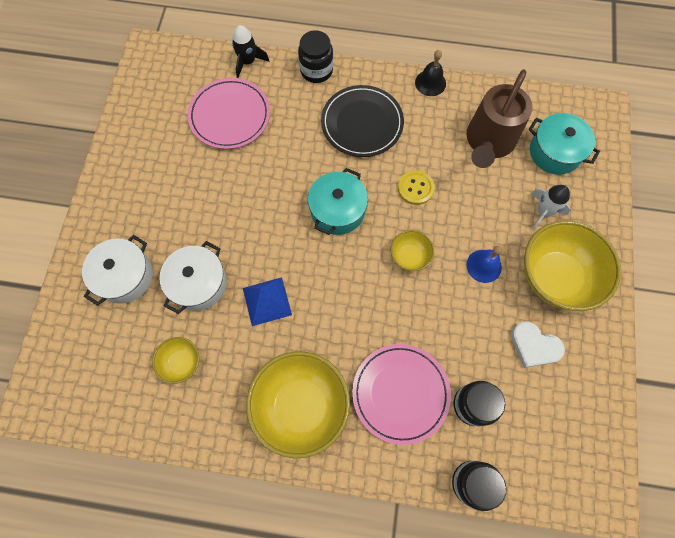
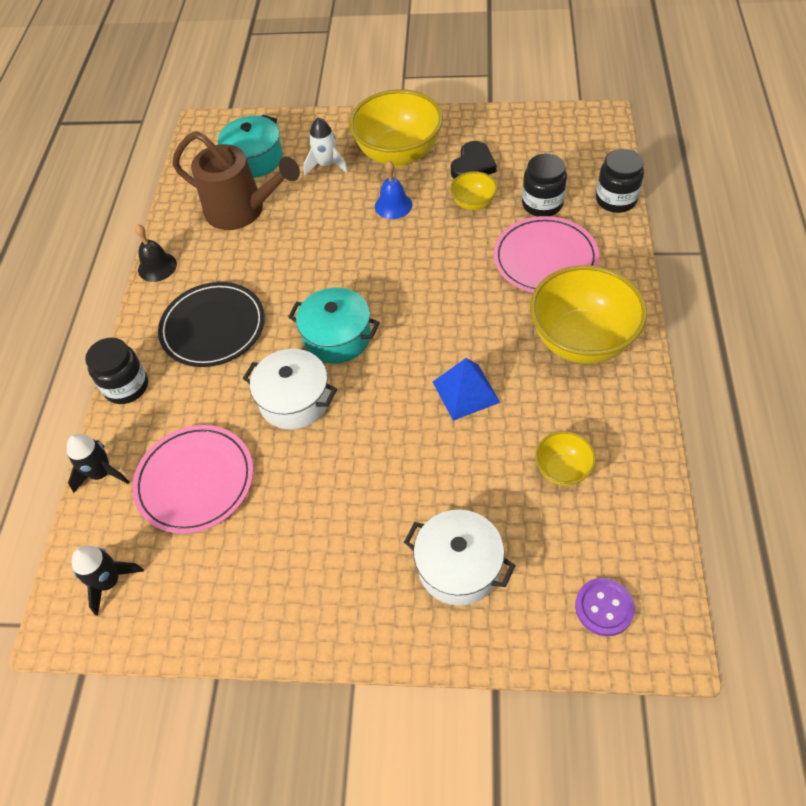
camera: 90 degrees left, 15 degrees down
(70, 368) = (604, 607): none -> purple button
(169, 72) = (109, 582): none -> black rocket
(198, 283) = (455, 471): white pot -> white pot (295, 400)
(409, 257) = (390, 265): yellow bowl -> yellow bowl (473, 204)
(415, 188) = (303, 268): yellow button -> none
(534, 346) = (473, 165): white heart -> black heart

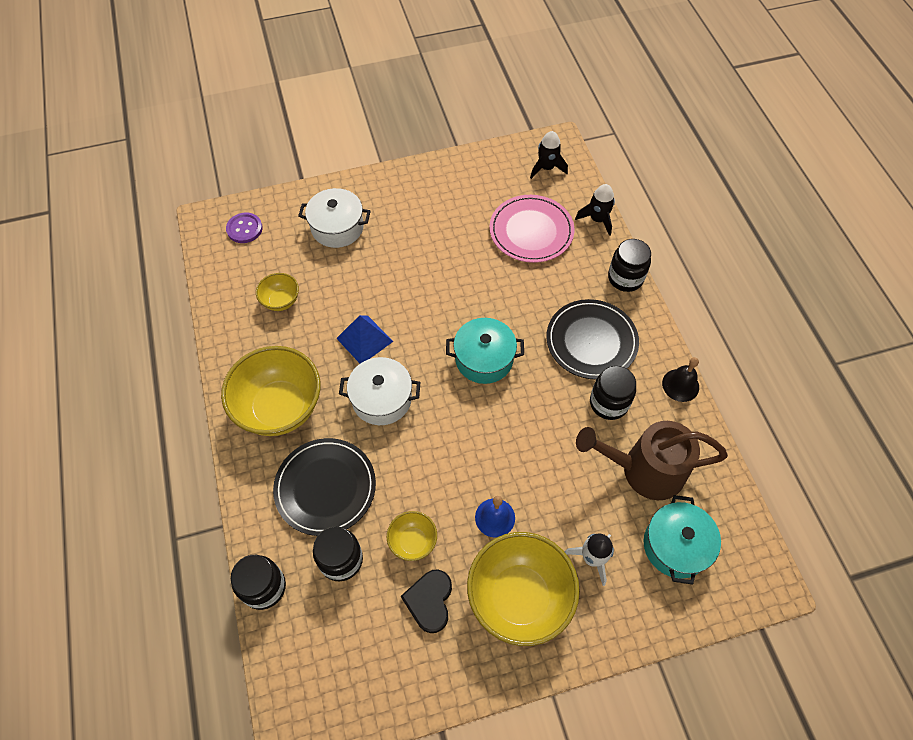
camera: 155 degrees right, 5 degrees up
(236, 267) = (609, 403): none -> black jar
(295, 400) = (492, 300): white pot -> white pot (382, 399)
(545, 259) = (325, 488): pink plate -> black plate

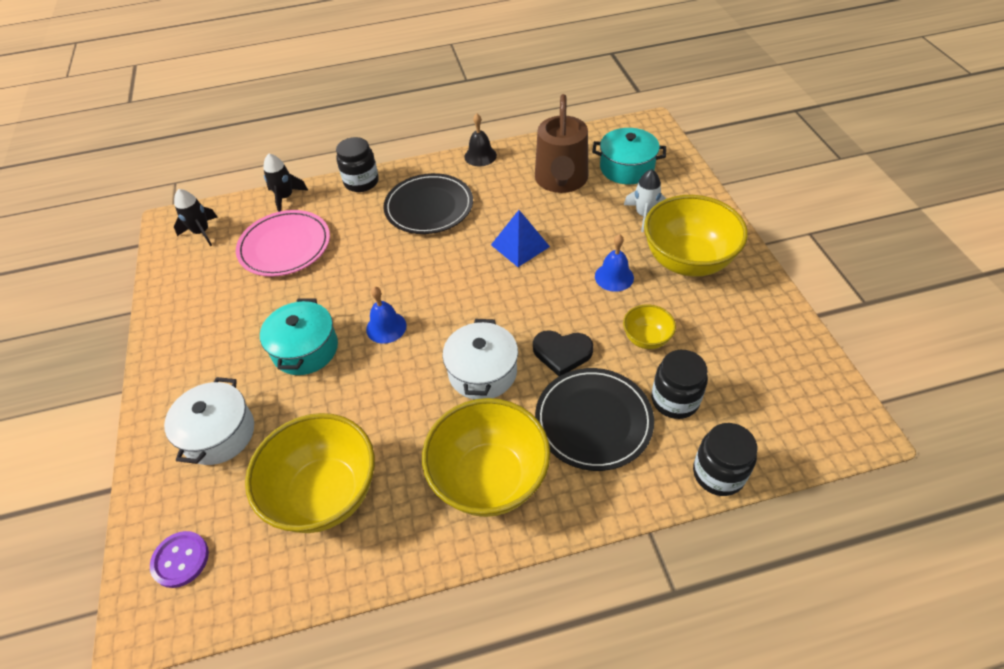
camera: 85 degrees left, 10 degrees down
(281, 301) = (325, 494): yellow bowl -> yellow bowl, size x2.07
(364, 340) = (401, 393): blue pyramid -> blue pyramid (520, 245)
(429, 601) = (703, 324): black heart -> black heart (562, 353)
(434, 321) = (386, 327): none -> blue bell
(484, 359) = (440, 284): turquoise pot -> turquoise pot (305, 349)
(609, 403) = (496, 198): black jar -> none

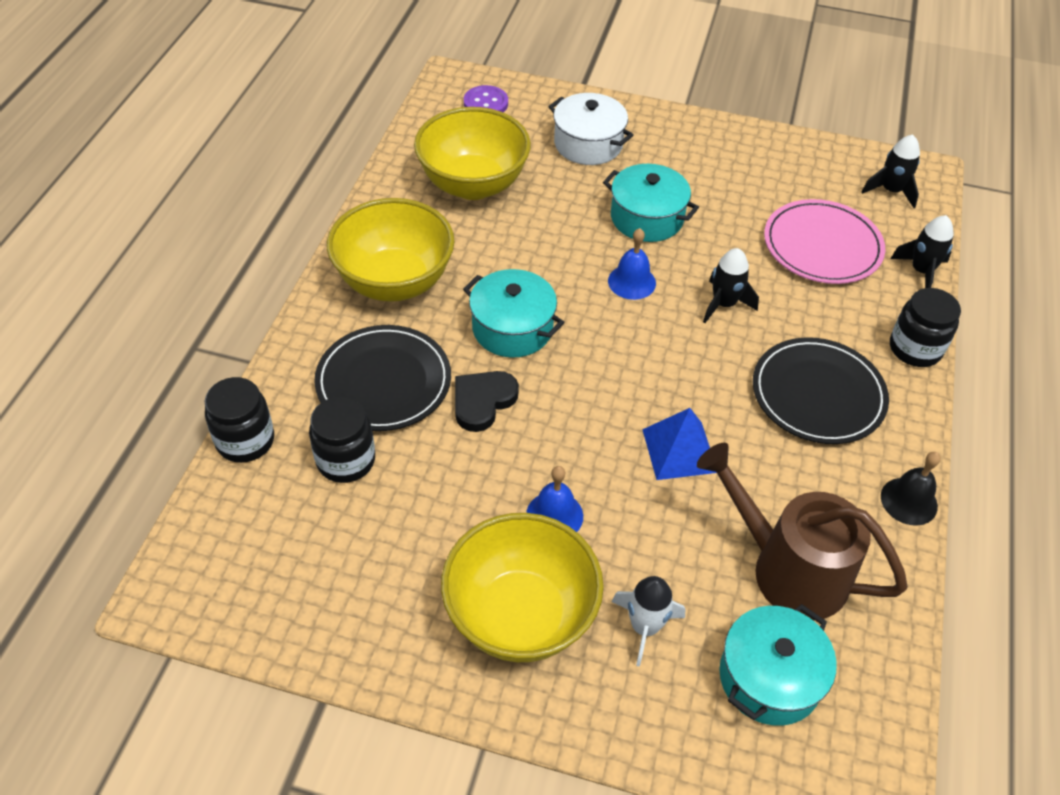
camera: 115 degrees right, 0 degrees up
(377, 272) = (723, 304): none -> black rocket
(482, 372) = (512, 328): white pot -> turquoise pot
(646, 339) = (439, 487): yellow bowl -> none

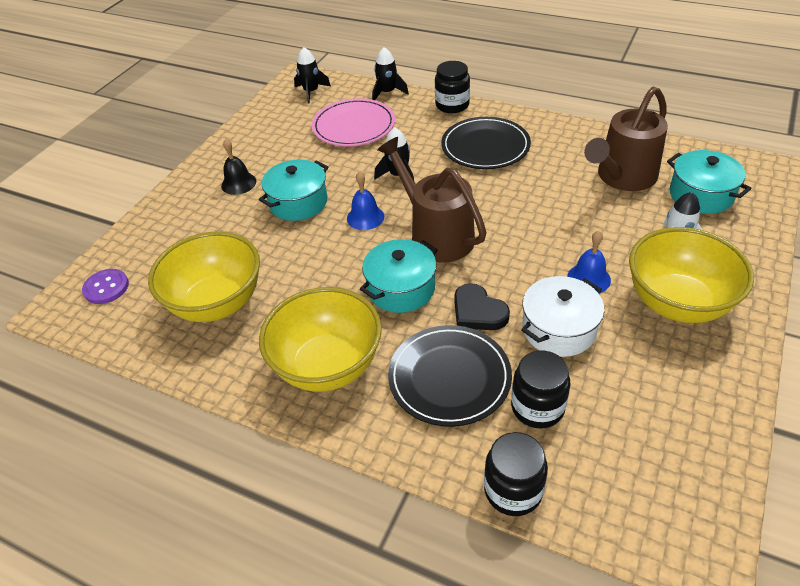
camera: 75 degrees left, 5 degrees down
(588, 144) = (197, 226): white pot -> white pot (558, 329)
(612, 352) = (436, 234): none -> brown watering can
(679, 450) = (530, 211): blue pyramid -> none
(909, 501) = (569, 126): black bell -> black bell (238, 183)

